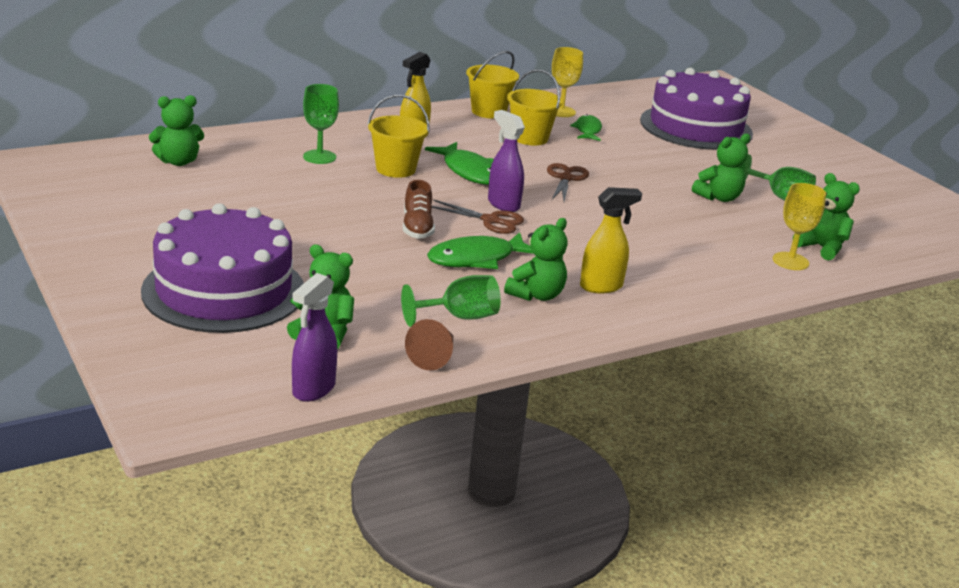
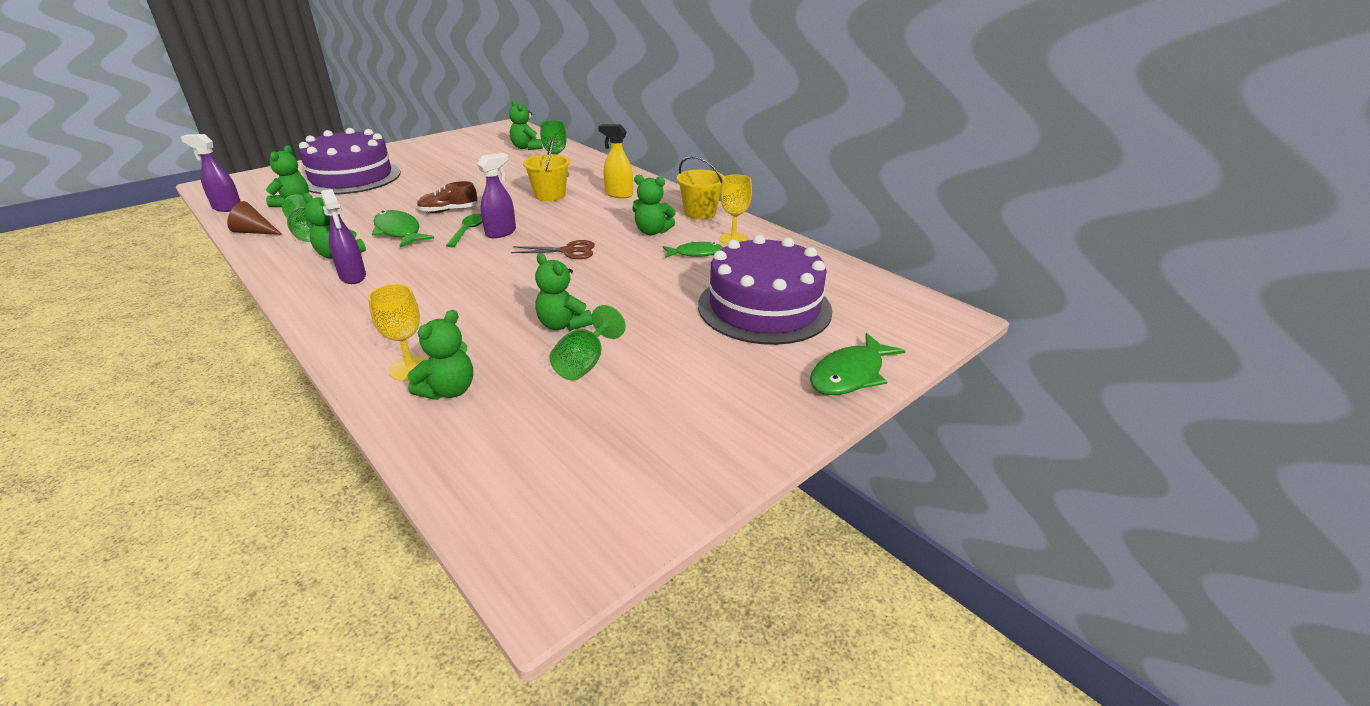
camera: 80 degrees right, 5 degrees up
(469, 172) = (560, 217): green fish -> green fish (850, 375)
(490, 220) = (468, 231): brown scissors -> green spoon
(530, 138) = (652, 232): yellow bucket -> green teddy bear
(601, 286) = (353, 277): yellow spray bottle -> purple spray bottle

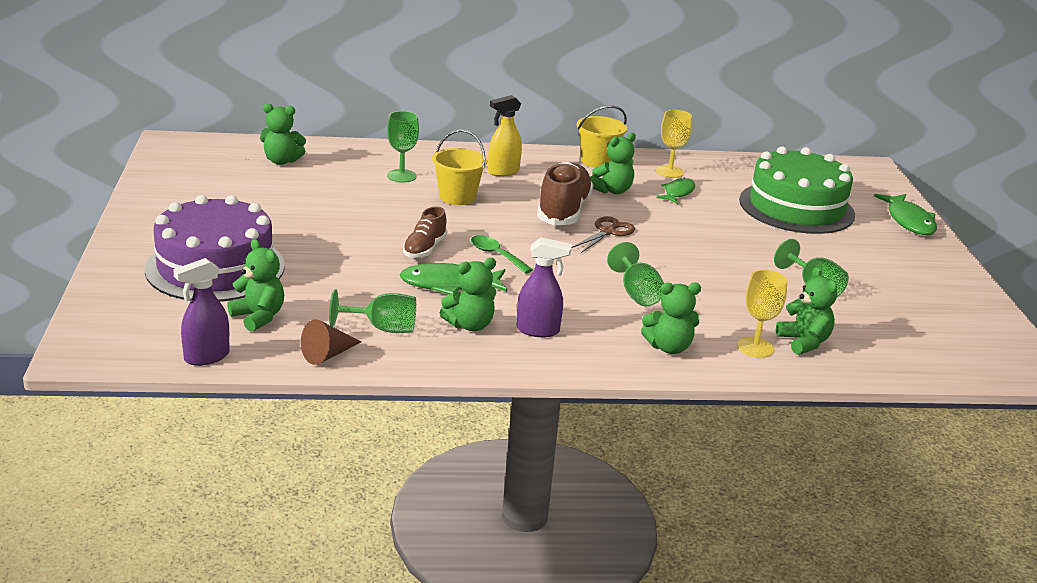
camera: 55 degrees left, 5 degrees down
(463, 291) = (637, 293): none -> green goblet
(501, 232) = (523, 243): purple spray bottle -> none
(563, 325) = (745, 276): green teddy bear -> green teddy bear (669, 347)
(582, 228) = (563, 211): none -> brown shoe
(764, 307) = (796, 207): purple cake -> green cake

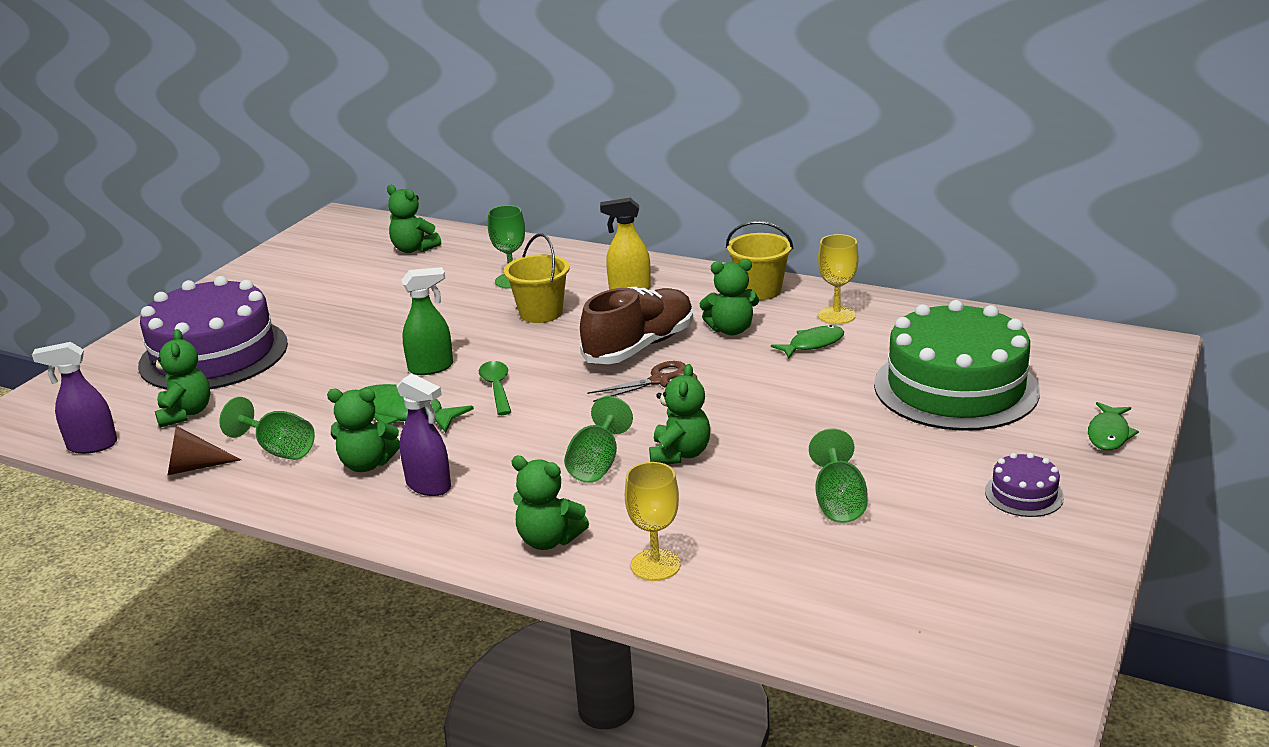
camera: 35 degrees right, 0 degrees up
(424, 249) = (431, 367): brown shoe -> green spray bottle
(804, 342) = (729, 573): green teddy bear -> green teddy bear (680, 454)
(906, 263) = (1024, 494): none -> purple cake
(909, 221) = (1109, 434): green fish -> green fish, size x0.65

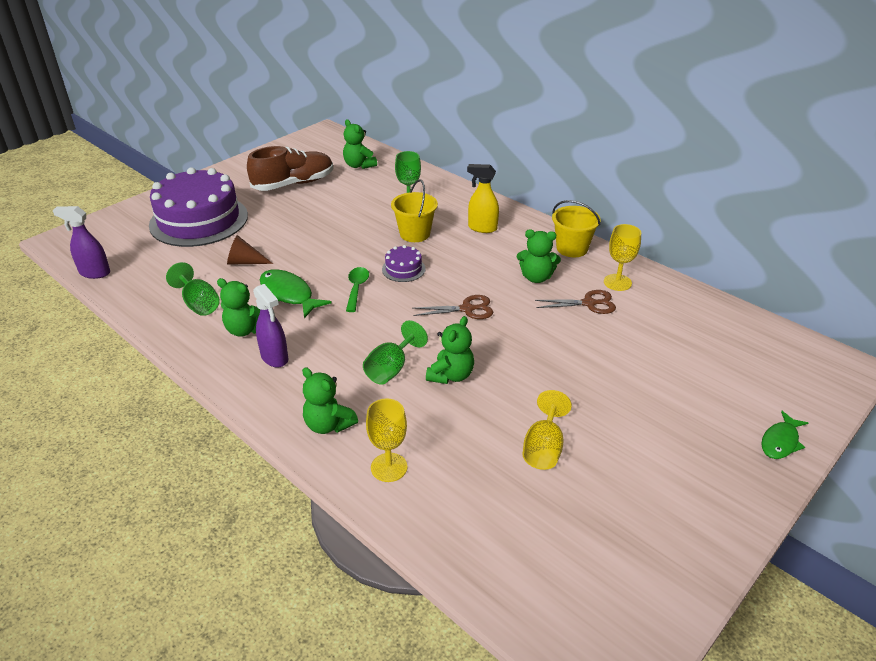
camera: 15 degrees right, 10 degrees up
(185, 413) = (159, 262): green teddy bear -> none
(194, 467) = (143, 304): brown cone -> brown cone (245, 262)
(431, 367) = (323, 262): green spray bottle -> none
(640, 346) = (467, 277): brown shoe -> brown shoe (293, 184)
(813, 344) = (589, 303): green fish -> brown scissors
(838, 502) = (543, 448): green goblet -> yellow goblet
(955, 387) = (678, 367): green cake -> none
(1024, 494) = (687, 480): purple cake -> purple cake (403, 269)

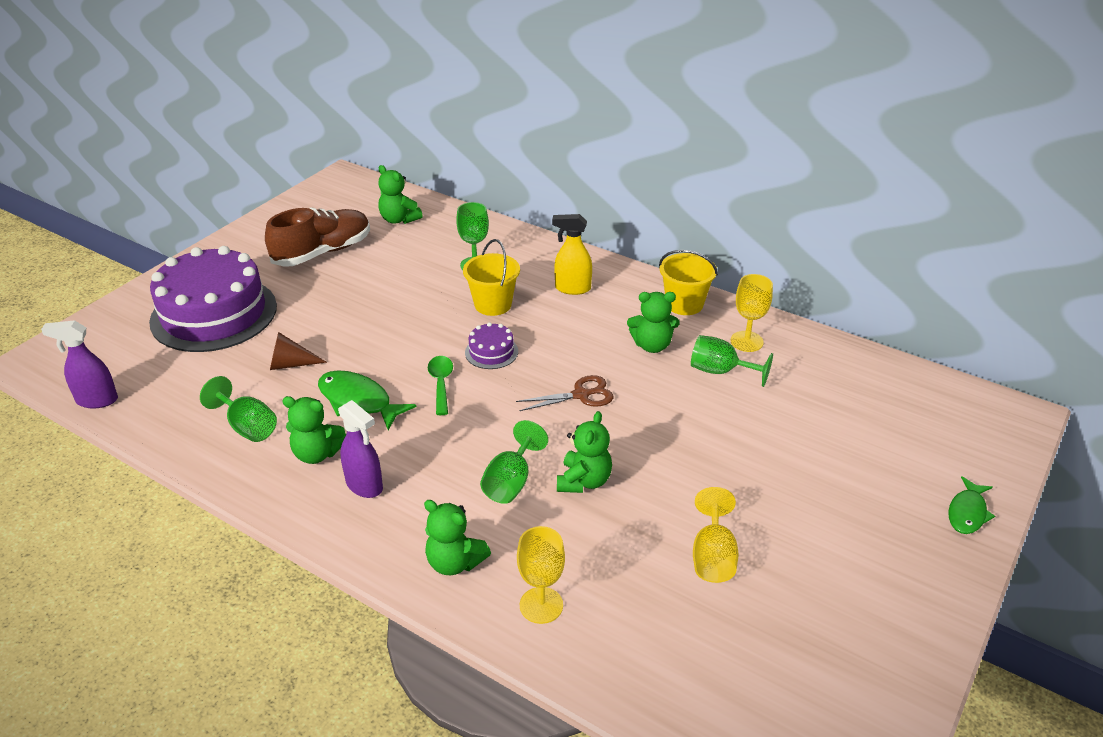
camera: 10 degrees left, 0 degrees up
(589, 303) = (720, 371): brown scissors -> green goblet

